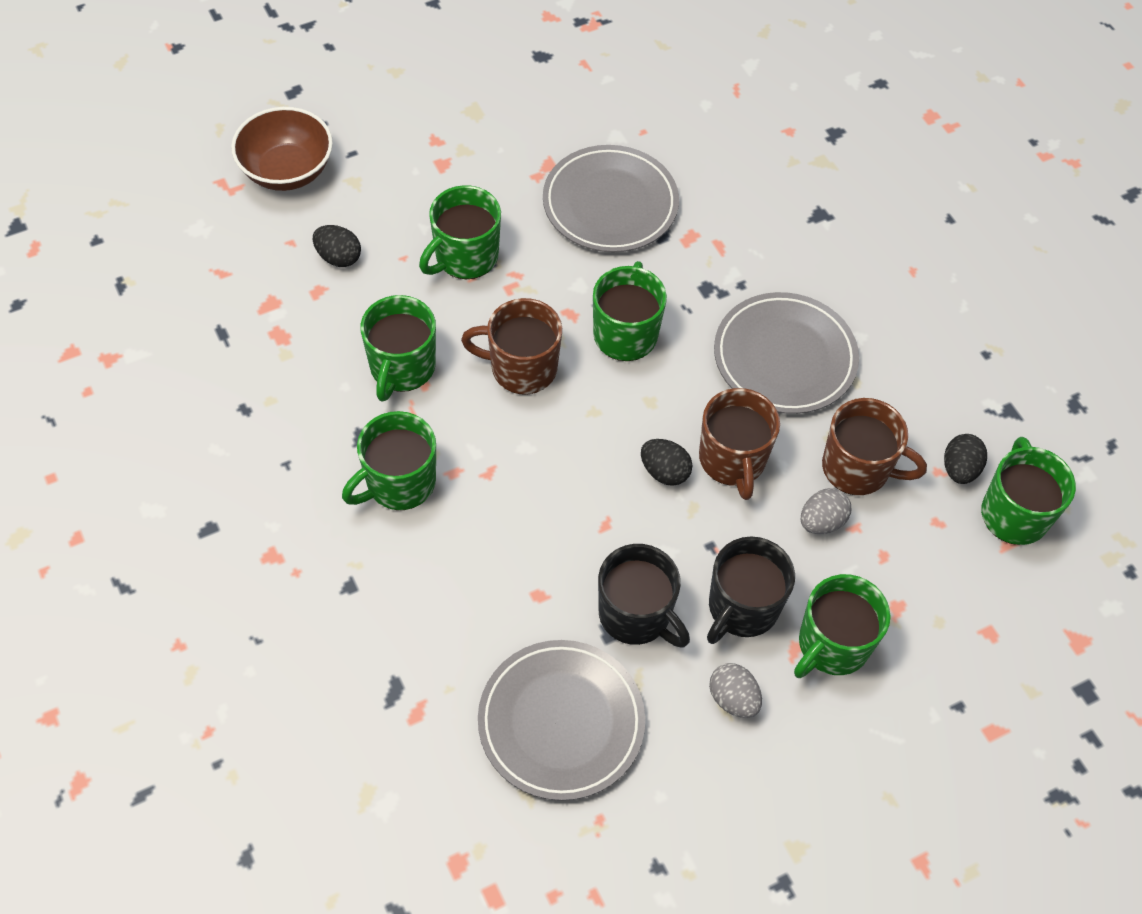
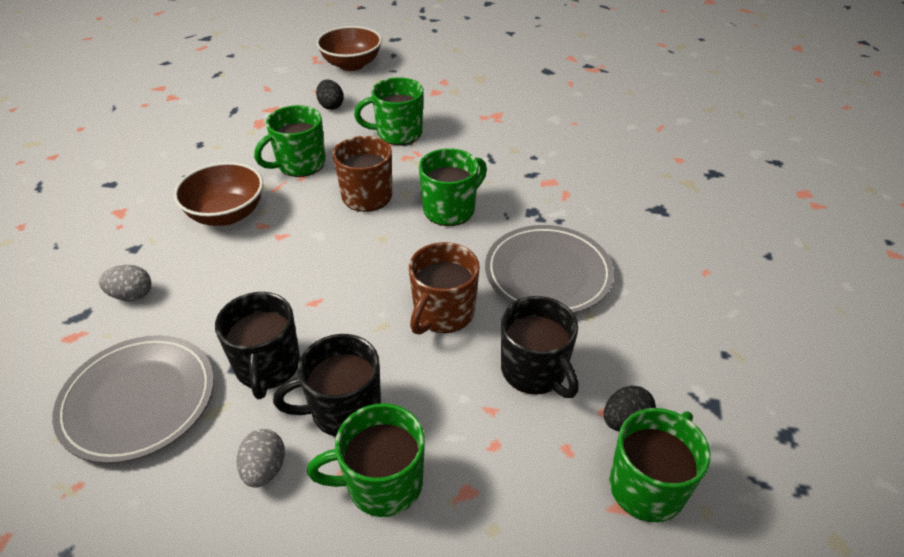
camera: 40 degrees right, 15 degrees down
(399, 483) = (226, 214): green mug -> brown bowl
(610, 204) = (514, 146): grey plate -> none
(664, 472) = (388, 294): black egg -> none
(821, 522) = (468, 390): grey egg -> grey egg (131, 295)
(857, 468) = (534, 371): brown mug -> black mug

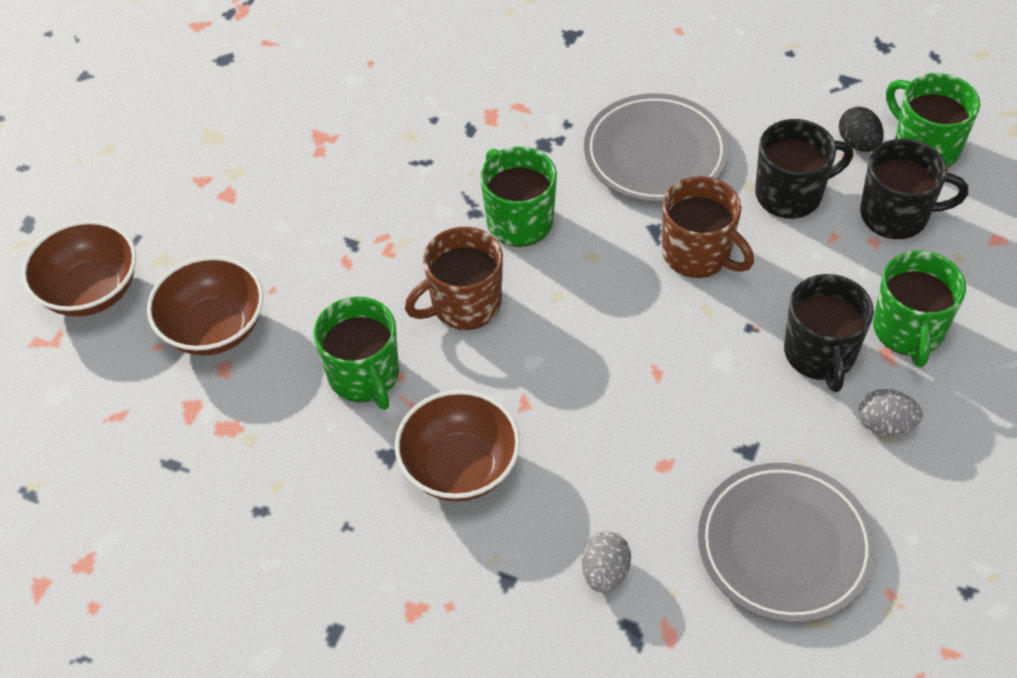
camera: 75 degrees left, 10 degrees up
(267, 367) = (752, 420): black mug -> black mug (896, 215)
(331, 106) = (214, 328): black egg -> brown bowl
(398, 133) = (325, 253): green mug -> none

